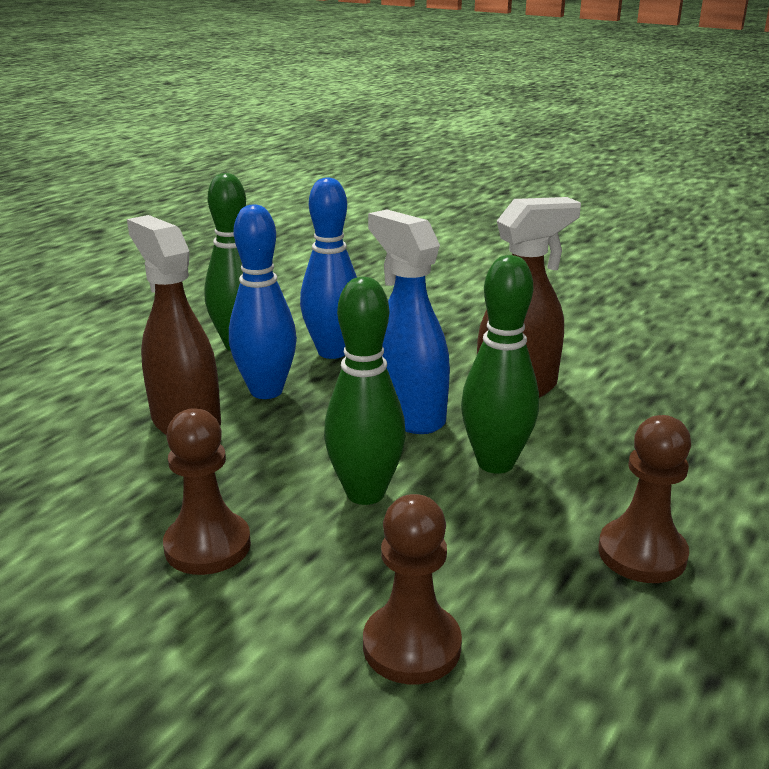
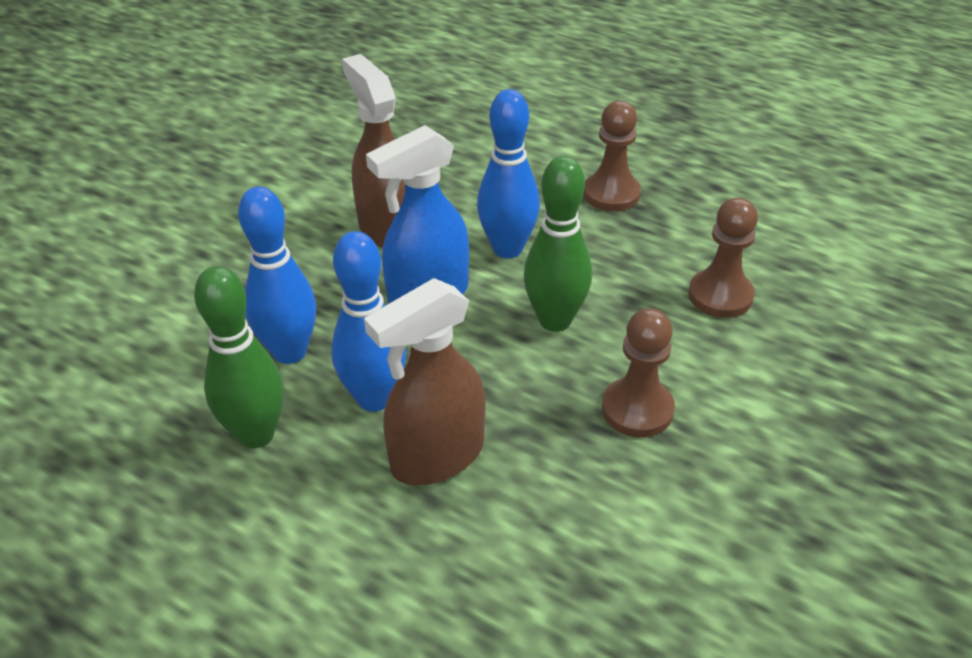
camera: 90 degrees left, 15 degrees up
(495, 463) = (507, 249): green bowling pin -> blue bowling pin

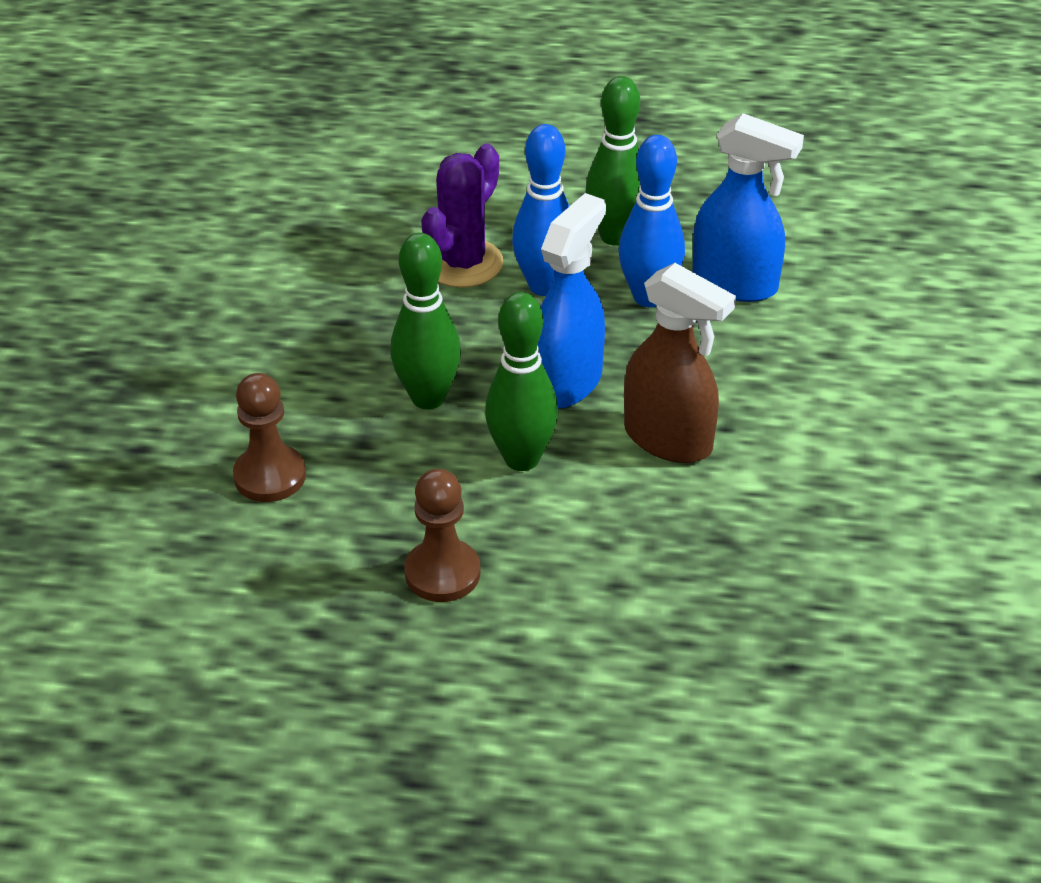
camera: 155 degrees right, 0 degrees up
(202, 338) = (735, 284): none -> blue spray bottle
(436, 457) = (463, 263): brown spray bottle -> purple cactus
(507, 249) = (522, 458): blue bowling pin -> green bowling pin
(637, 409) = (316, 344): brown pawn -> none

